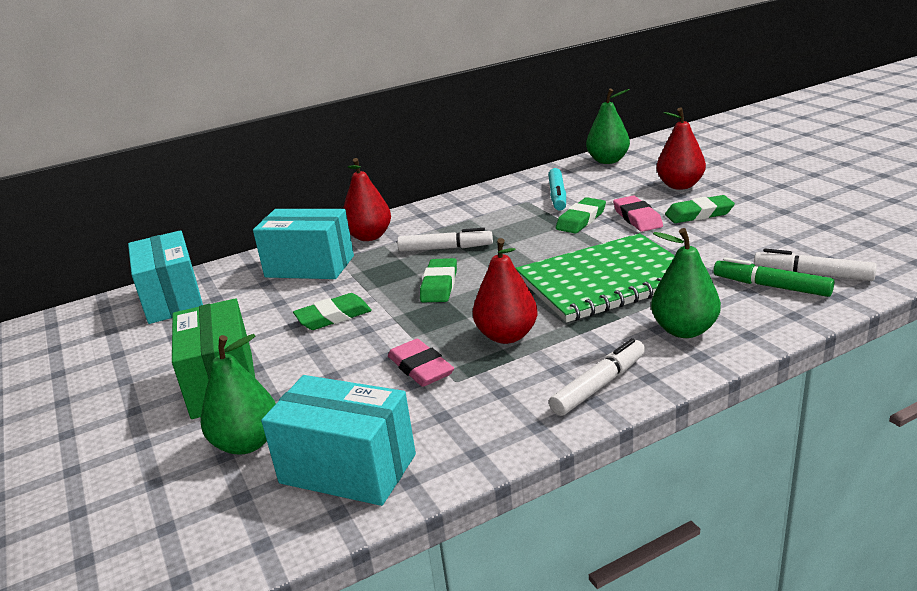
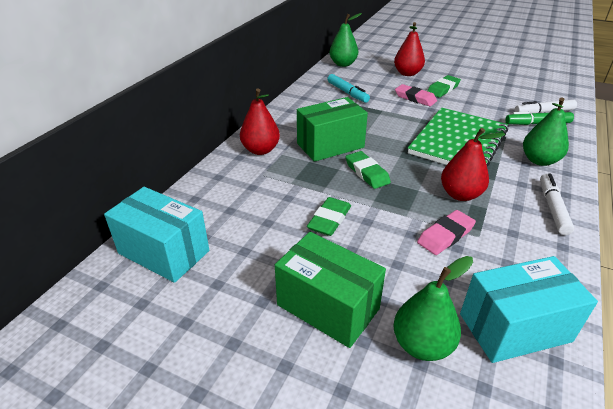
camera: 40 degrees left, 10 degrees up
(309, 266) = (248, 186): turquoise box -> none
(420, 368) = (445, 235): pink eraser -> pink eraser turned 60 degrees counterclockwise
(445, 248) = (330, 145): white marker -> green box
(581, 220) = (386, 106): green eraser -> none

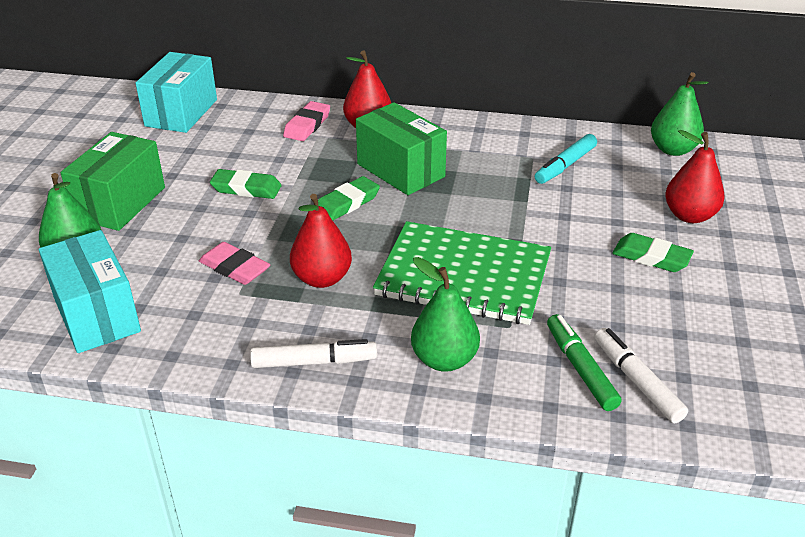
camera: 75 degrees right, 0 degrees up
(415, 98) = (591, 229): pink eraser -> pink eraser (307, 125)

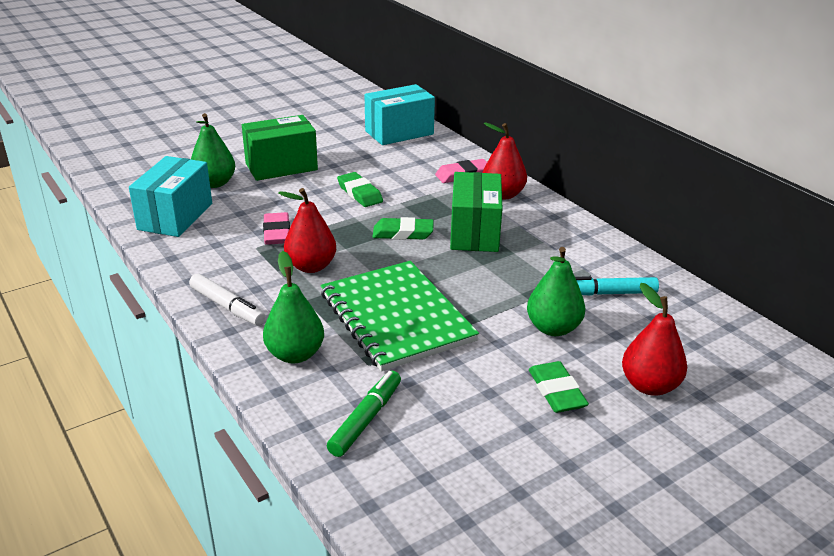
camera: 45 degrees right, 5 degrees down
(636, 381) = (387, 455): white marker -> none
(673, 150) = (732, 333): green pear -> green pear (553, 328)

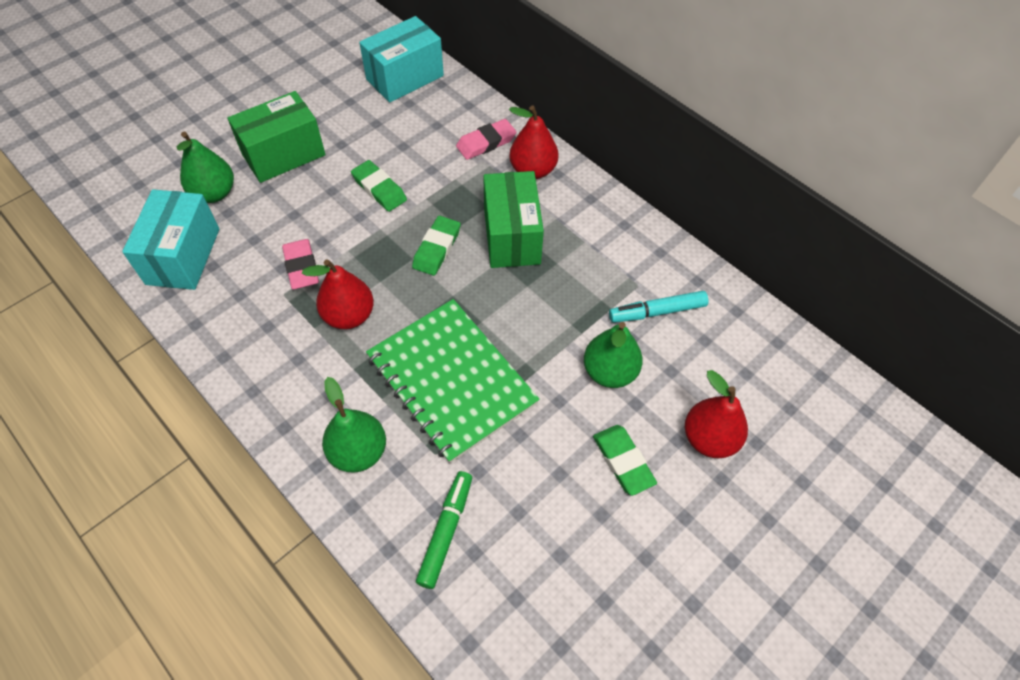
camera: 10 degrees left, 25 degrees up
(227, 306) = (273, 392): white marker -> none
(403, 233) = (437, 248): green eraser -> green eraser turned 60 degrees counterclockwise

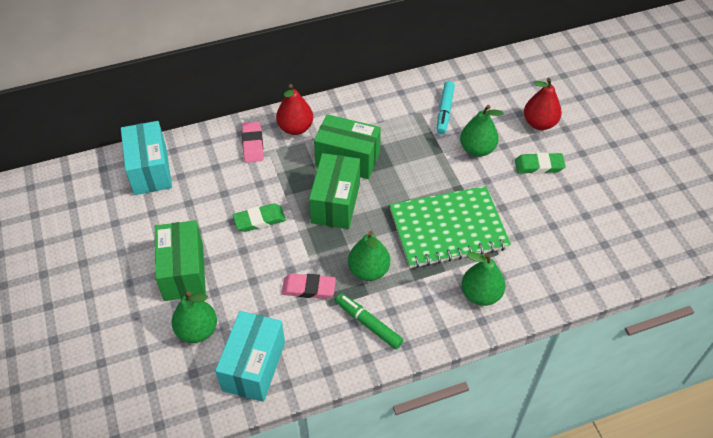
camera: 65 degrees left, 5 degrees down
(183, 256) = (254, 366): turquoise box -> turquoise box turned 75 degrees clockwise
(349, 316) = (368, 270): red pear -> green pear
(437, 248) = (335, 203): green eraser -> green box
(445, 531) = (553, 264): green marker -> green marker (368, 324)

